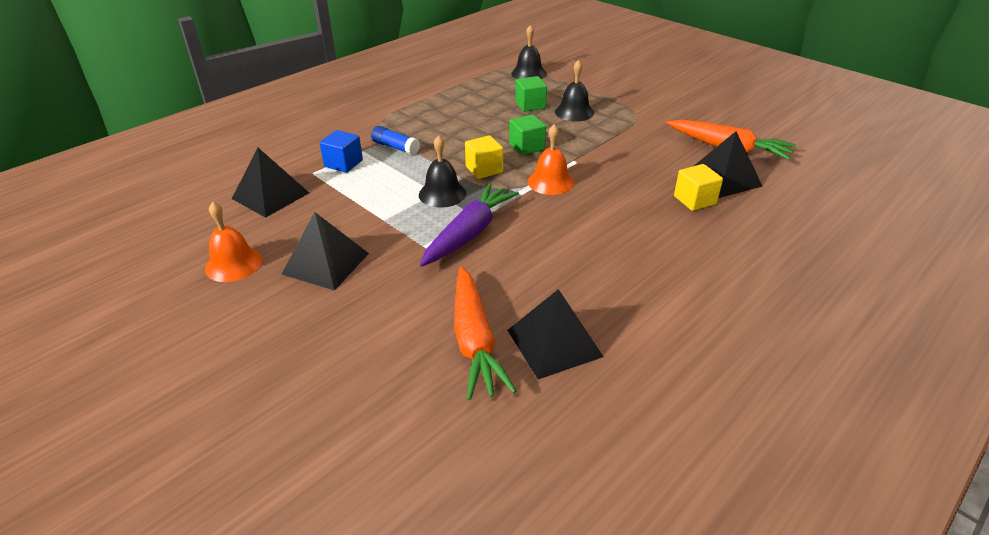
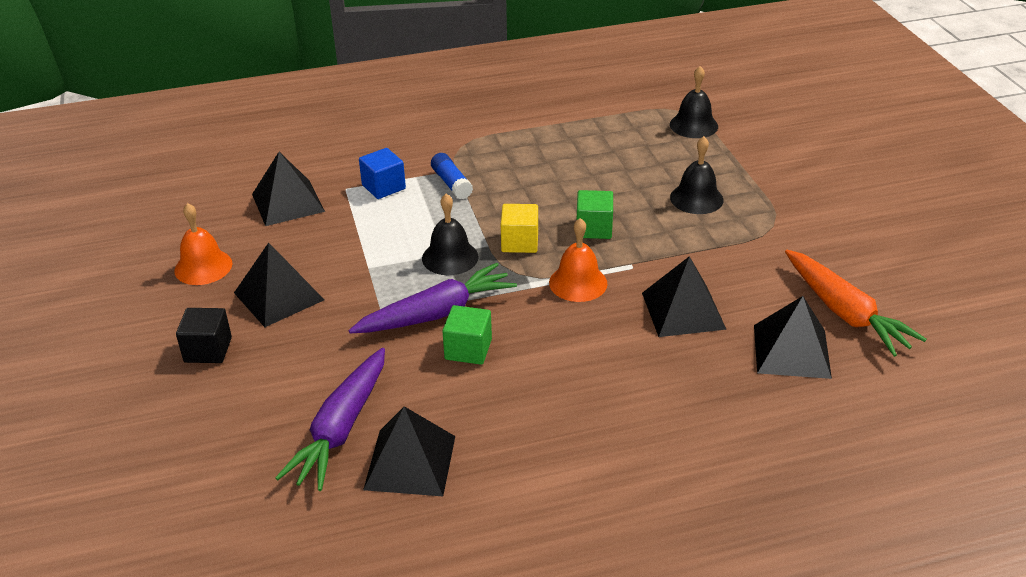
camera: 30 degrees right, 0 degrees up
(297, 325) = (208, 350): none -> black cube
(475, 341) = (341, 429): orange carrot -> purple carrot
(530, 105) = (652, 172): green cube -> green cube (468, 349)
(636, 177) = (683, 310): none -> black pyramid
(694, 200) = (723, 365): yellow cube -> none

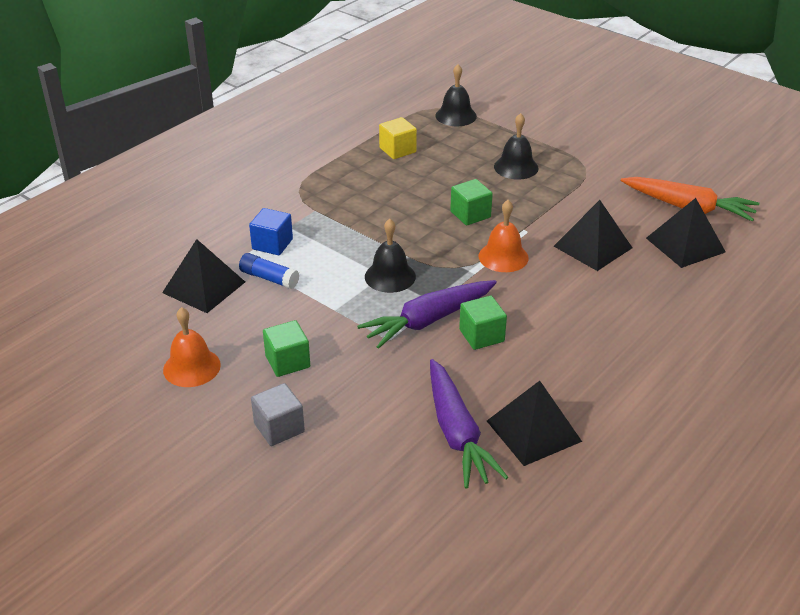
camera: 35 degrees left, 0 degrees up
(208, 350) = (279, 428): black cube -> grey cube
(278, 296) = (287, 361): black pyramid -> green cube
(436, 313) = (428, 320): purple carrot -> purple carrot turned 150 degrees counterclockwise
(451, 183) = (325, 221): blue glue stick -> blue glue stick (269, 278)
(519, 242) = (429, 245): yellow cube -> yellow cube (397, 150)

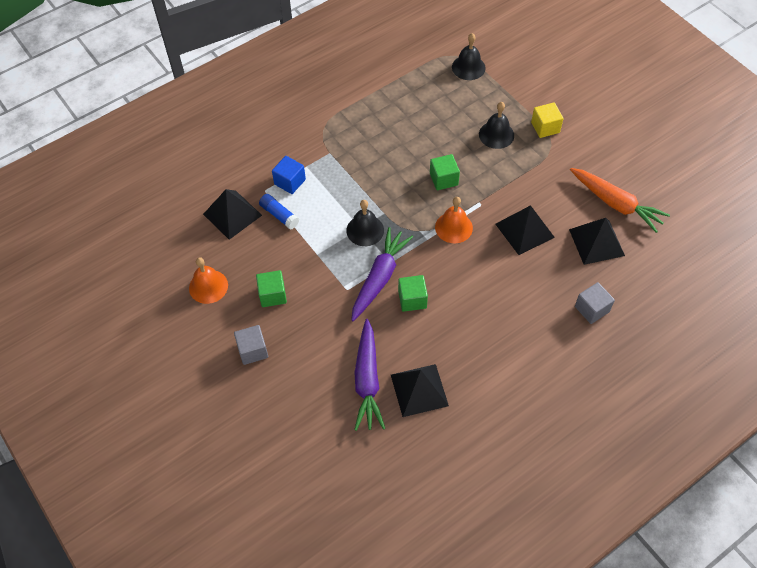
camera: 15 degrees right, 20 degrees up
(397, 150) = (410, 99): yellow cube -> yellow cube (545, 127)
(428, 320) = (379, 278): purple carrot -> purple carrot turned 135 degrees clockwise
(715, 308) = (591, 309): none -> grey cube

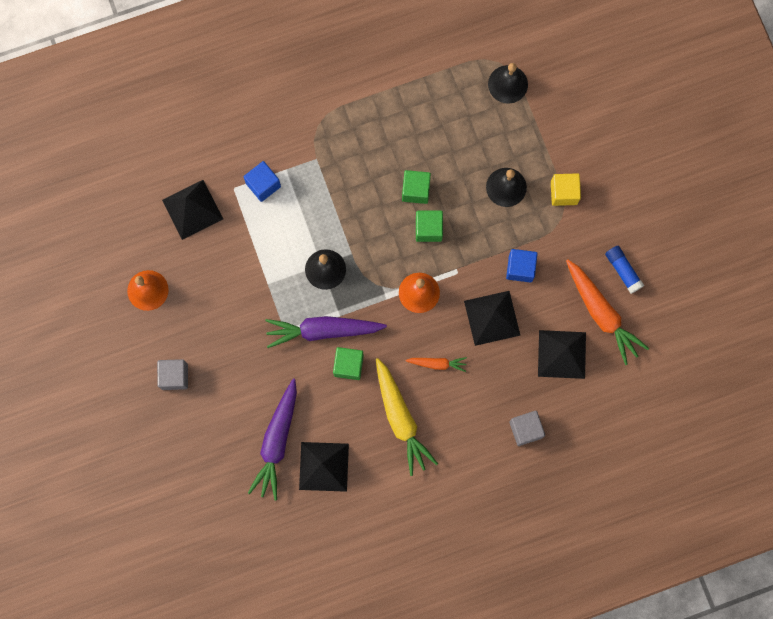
camera: 15 degrees right, 20 degrees up
(272, 295) = (210, 319): green cube -> green cube (416, 190)
(279, 215) = (241, 224): blue glue stick -> blue glue stick (622, 270)
(379, 278) = (323, 331): purple carrot -> purple carrot turned 135 degrees counterclockwise
(476, 330) = (401, 419): none -> yellow carrot
(491, 277) = (437, 363): none -> orange carrot
(533, 188) = (520, 268): none -> blue cube

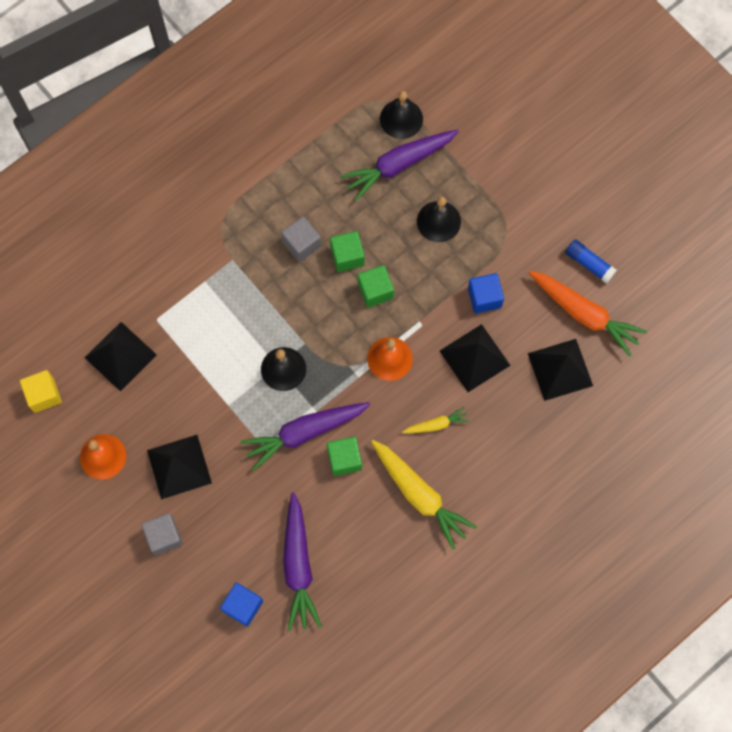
camera: 20 degrees left, 5 degrees down
(263, 185) = (186, 305): blue cube -> blue cube (243, 606)
(323, 466) = (357, 574): black pyramid -> black pyramid (179, 466)
(437, 363) = (436, 424): orange carrot -> yellow carrot
(490, 125) = (399, 165): none -> purple carrot
(525, 429) = (553, 459): grey cube -> grey cube (302, 244)
(564, 193) = (499, 207): yellow cube -> yellow cube (44, 395)

